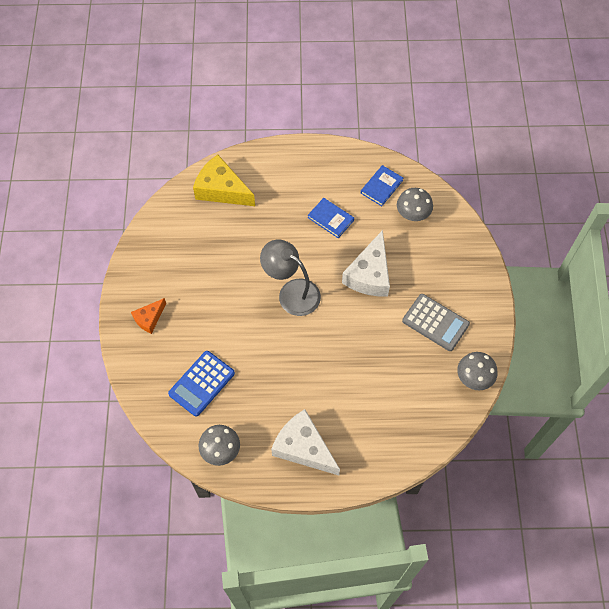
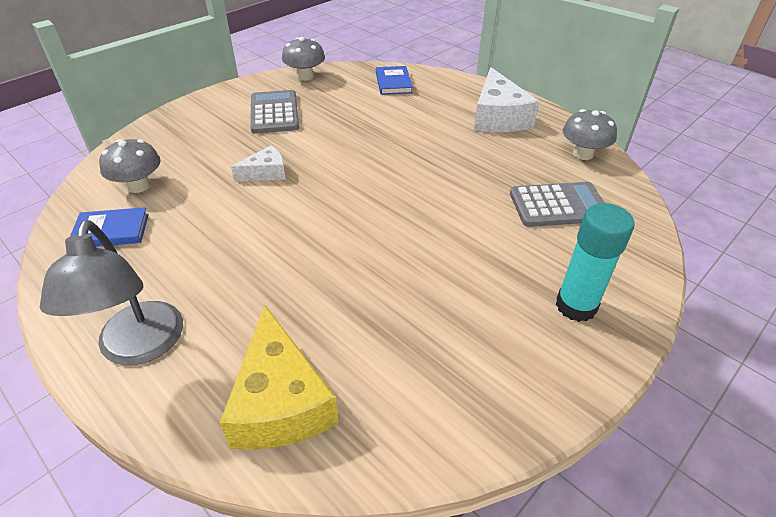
camera: 135 degrees left, 20 degrees down
(149, 318) = (576, 306): orange cheese -> turquoise glue stick
(202, 383) = (558, 205): blue calculator -> grey calculator
(292, 292) = (362, 211): grey lamp -> grey lamp (139, 348)
(330, 219) = (214, 243): blue book -> blue book (393, 83)
(369, 274) = (266, 173): white cheese -> white cheese, size x0.55

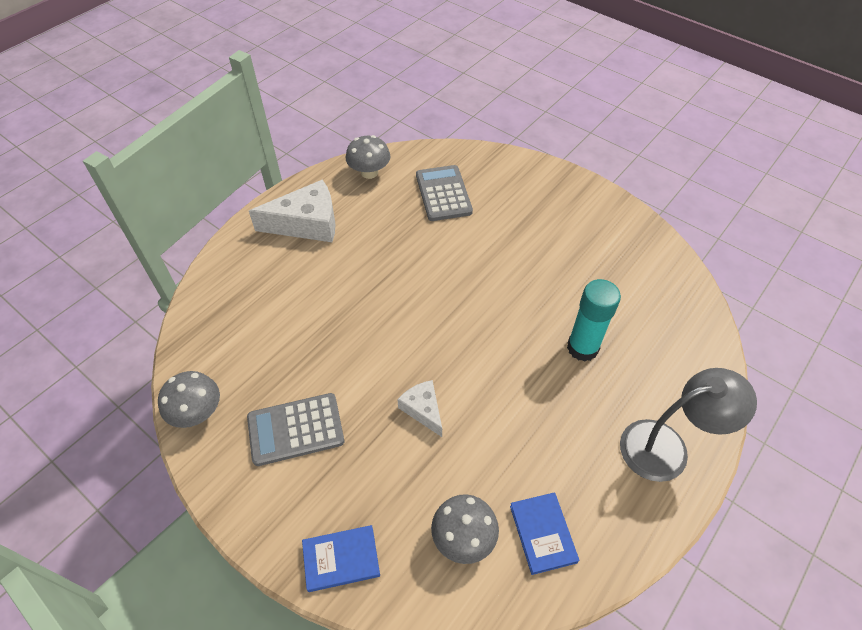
camera: 95 degrees left, 10 degrees up
(280, 401) = (675, 342): yellow cheese -> none
(393, 83) = (225, 313): blue book -> blue book (341, 559)
(576, 306) = (548, 195): turquoise glue stick -> turquoise glue stick (582, 348)

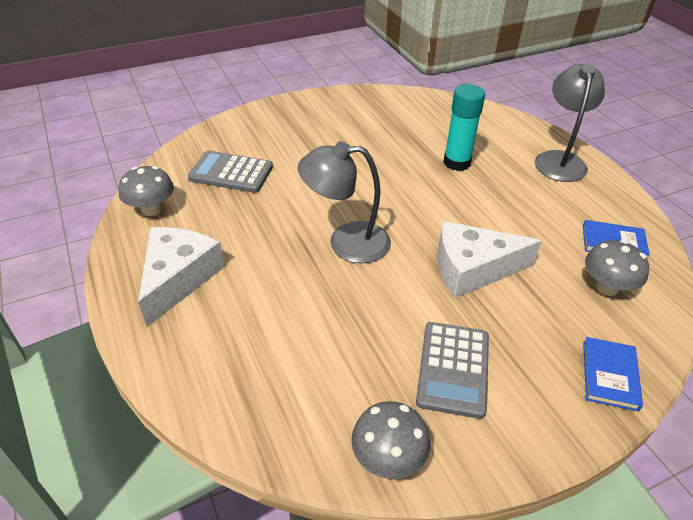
camera: 65 degrees left, 10 degrees down
(403, 304) = (346, 242): none -> grey lamp
(423, 410) = (472, 269): white cheese -> white cheese, size x1.82

